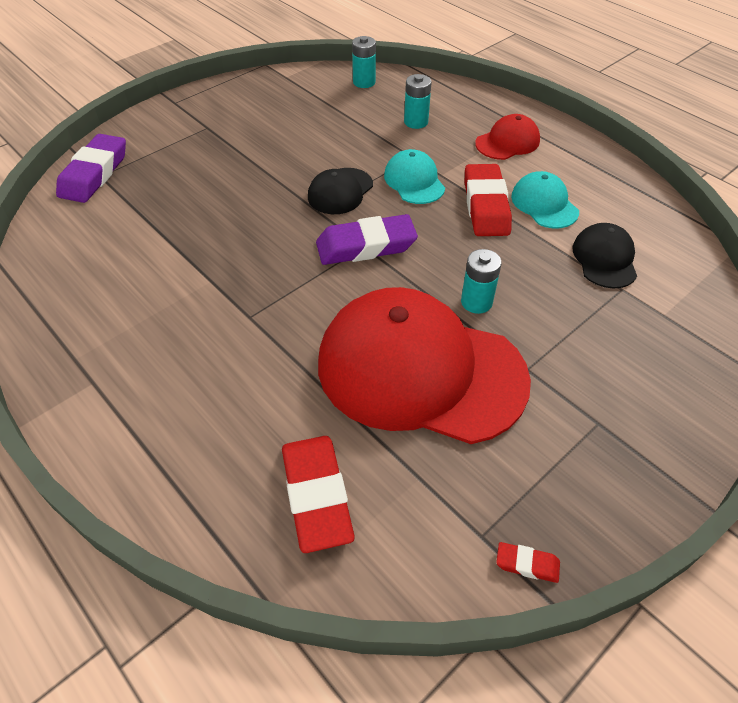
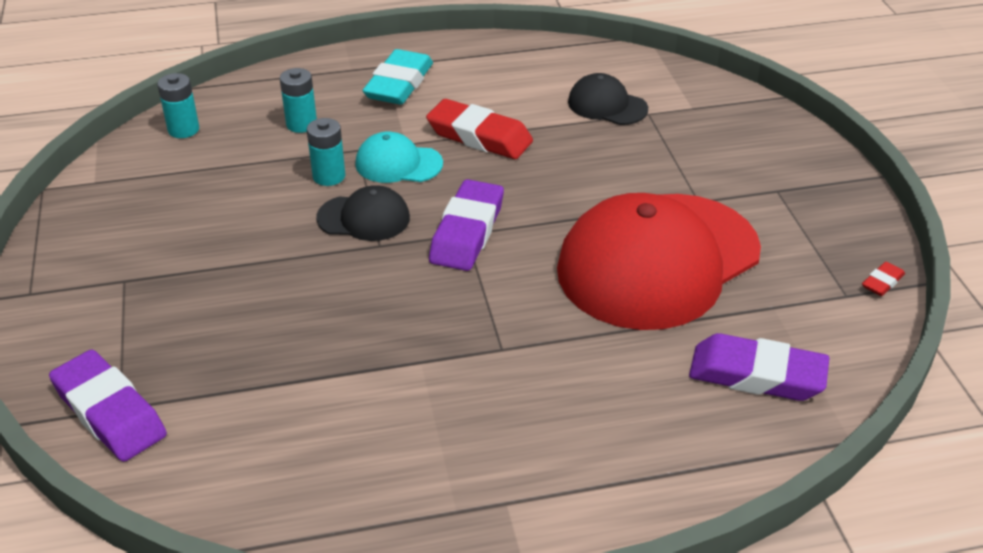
camera: 60 degrees left, 10 degrees down
(316, 495) = (756, 375): red eraser -> purple eraser
(340, 191) = (364, 218): black cap -> black cap turned 60 degrees counterclockwise
(476, 302) = (601, 195): turquoise battery -> turquoise battery (329, 176)
(507, 142) = (399, 84): red cap -> turquoise eraser
(544, 204) = (509, 104): turquoise cap -> none

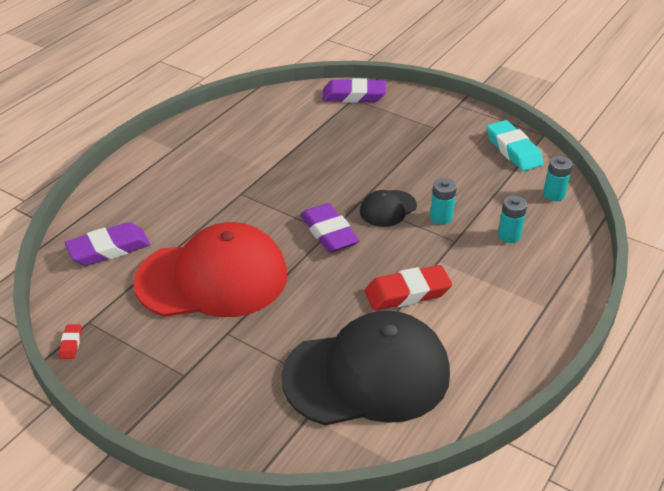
camera: 135 degrees right, 0 degrees up
(398, 164) = (421, 246): turquoise cap -> none
(399, 84) = (511, 298): turquoise eraser -> turquoise eraser (513, 150)
(607, 105) = (367, 375): black cap -> black cap, size x2.26
(658, 261) = (212, 278): red cap -> red cap turned 75 degrees clockwise

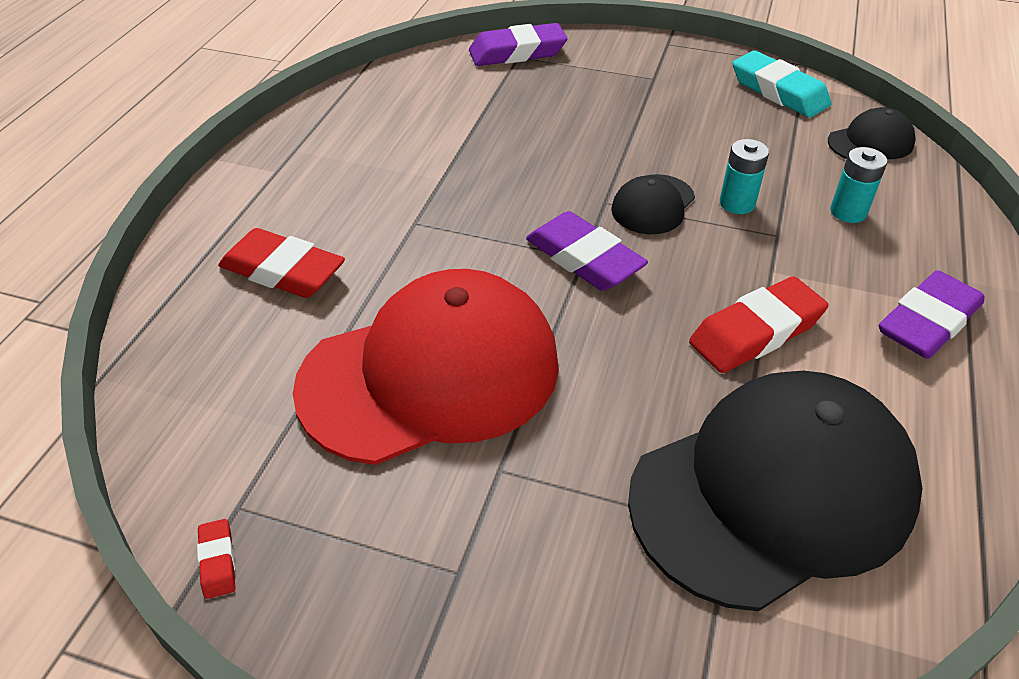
camera: 15 degrees left, 5 degrees up
(109, 249) = (227, 359): purple eraser -> purple eraser (927, 322)
(155, 208) = (283, 271): none -> red eraser
(554, 194) = (870, 142): turquoise battery -> black cap

